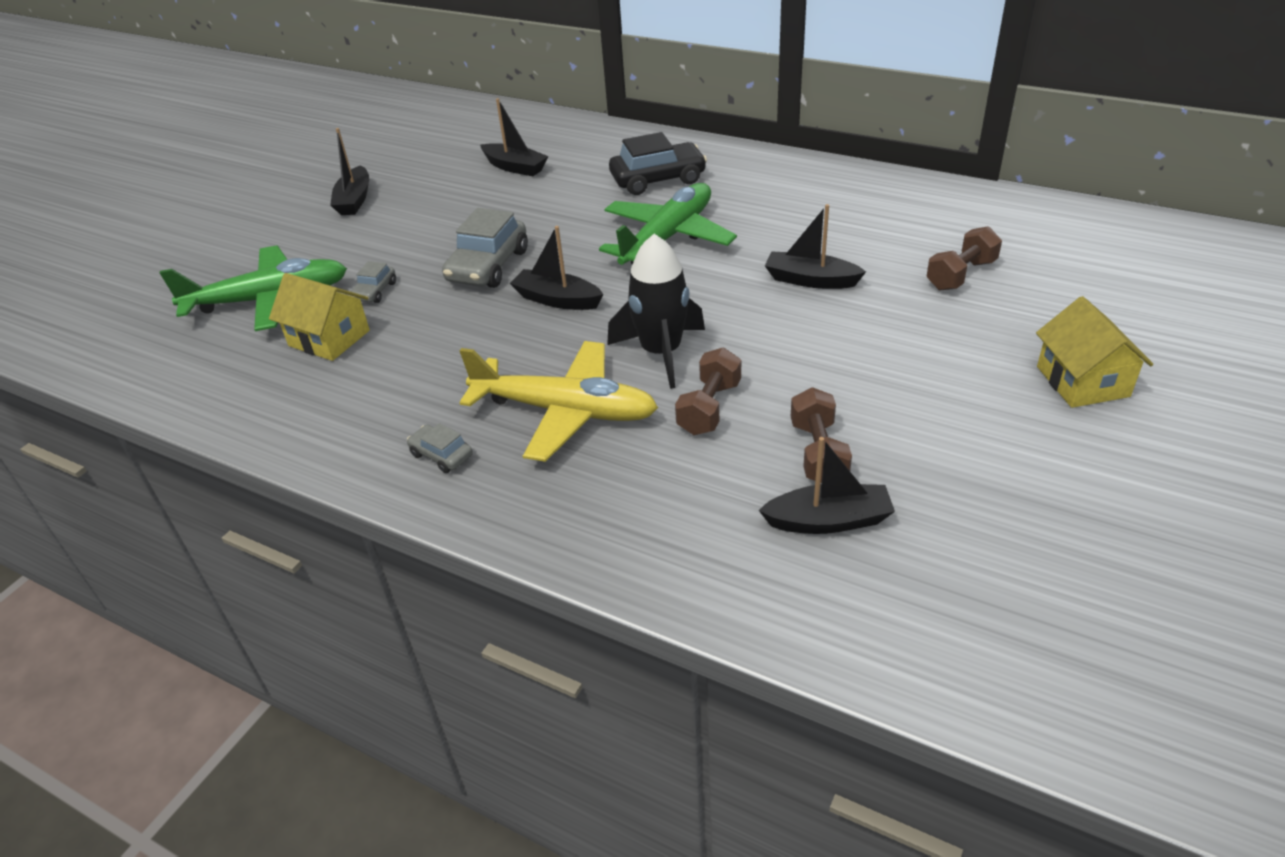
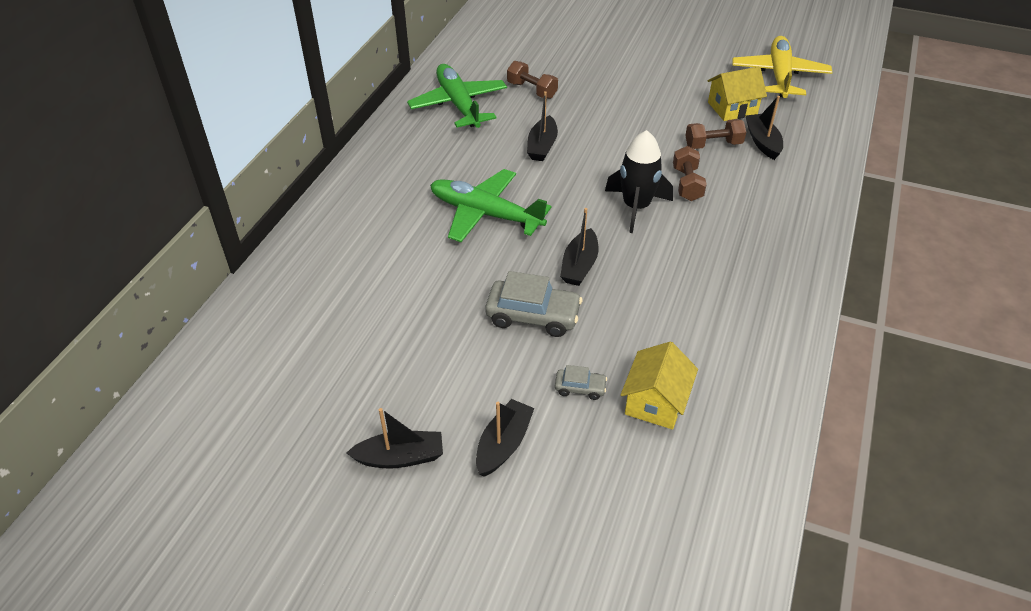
camera: 100 degrees left, 5 degrees up
(268, 300) = (604, 473): green plane -> green plane (459, 105)
(441, 455) = (770, 297): grey car -> none
(515, 167) = (343, 328): black boat -> black boat (503, 444)
(564, 411) = (708, 245): yellow plane -> yellow plane (779, 76)
(658, 179) = (386, 226): black car -> none
(709, 408) = (687, 184): brown dumbbell -> brown dumbbell turned 75 degrees clockwise
(1082, 381) = (630, 63): yellow house -> yellow house (732, 108)

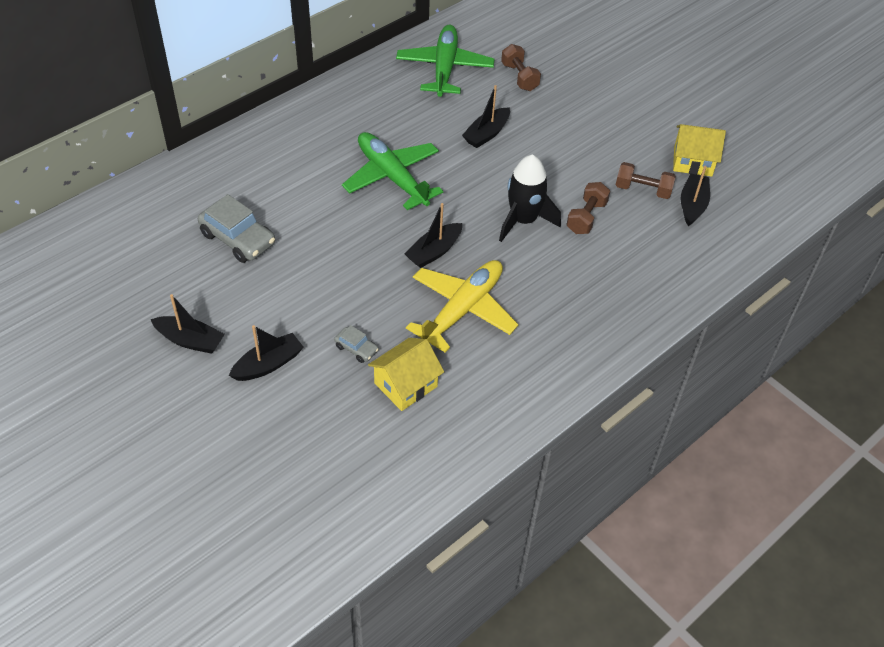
camera: 25 degrees right, 5 degrees up
(533, 316) = (365, 277): grey car -> grey car (238, 239)
(779, 76) = (770, 146): yellow plane -> yellow plane (462, 310)

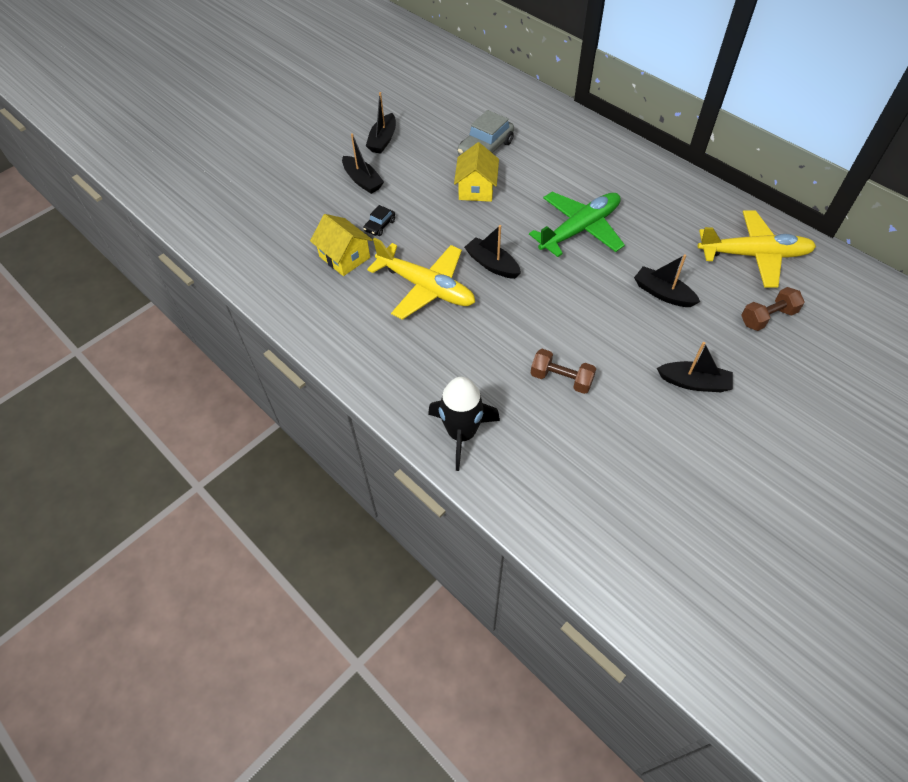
camera: 90 degrees right, 5 degrees up
(356, 348) = (380, 225): grey car -> black car
(444, 68) = (753, 255): green plane -> yellow plane
(523, 220) = (545, 327): black rocket -> black rocket (461, 433)
(643, 190) = (616, 432): brown dumbbell -> none
(692, 161) = (681, 487): yellow house -> yellow house (476, 188)
(692, 205) = (604, 482): black boat -> black boat (694, 382)

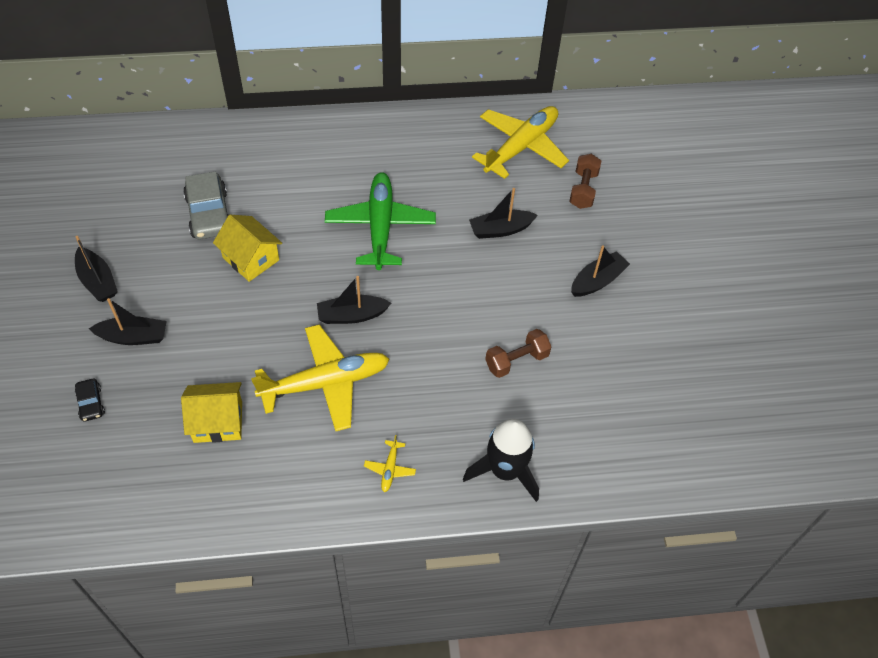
camera: 55 degrees left, 0 degrees up
(380, 225) = (210, 365): black car -> black car (91, 403)
(397, 365) = (390, 468): none -> yellow plane

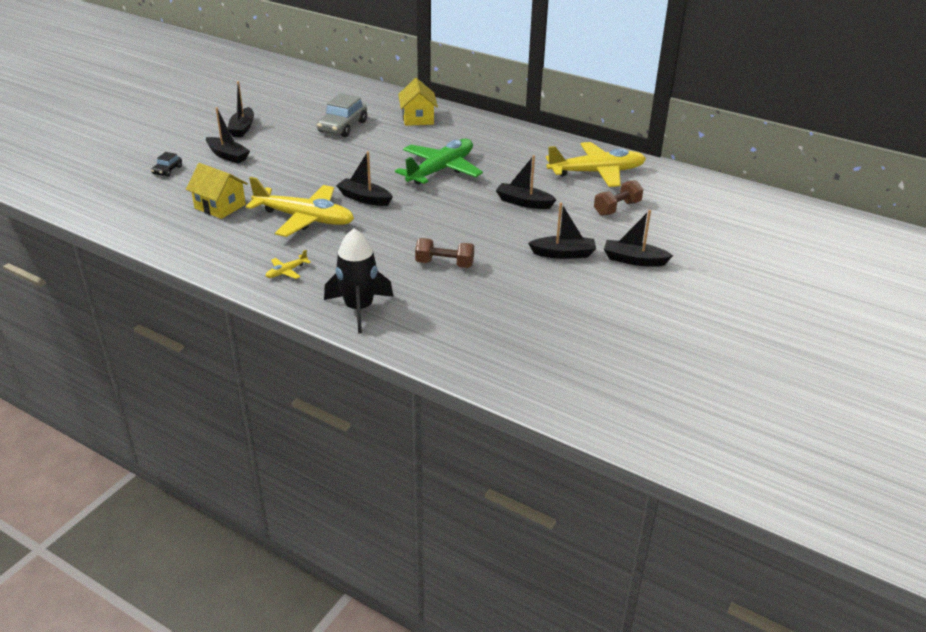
camera: 40 degrees right, 20 degrees down
(251, 259) = (339, 152): yellow house -> yellow house (418, 118)
(657, 253) = (634, 260): none -> black boat

